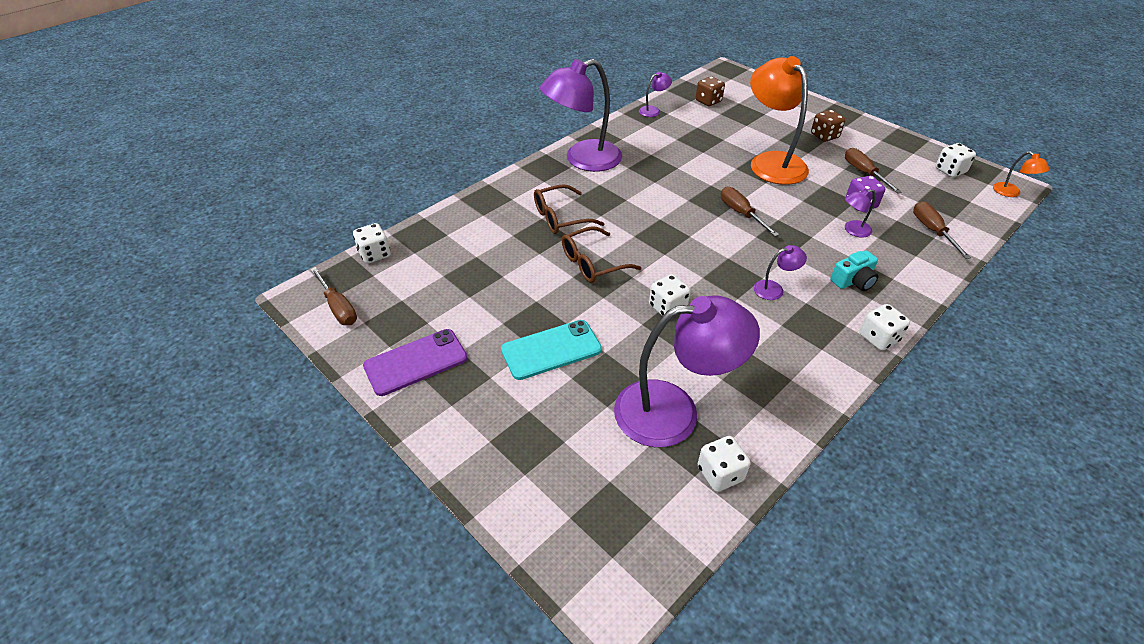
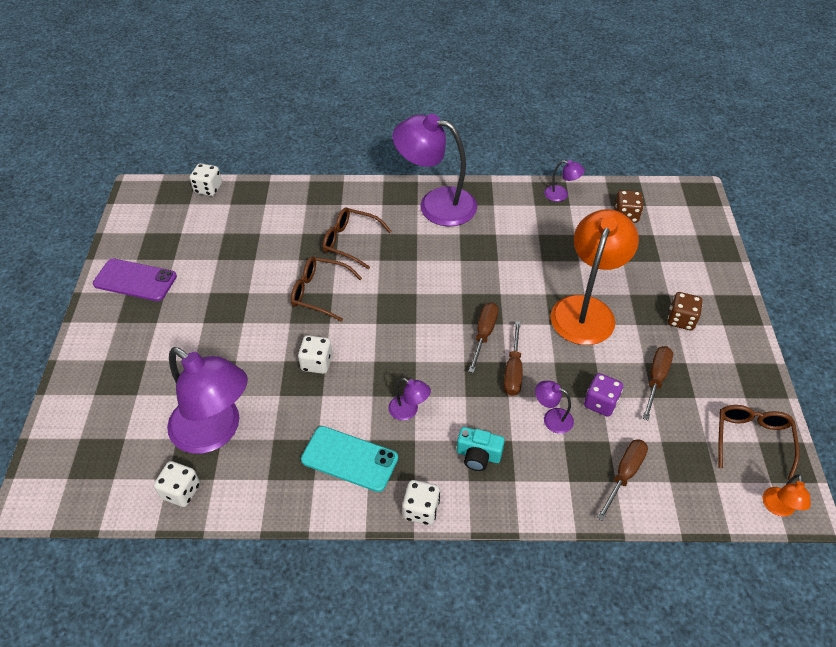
camera: 45 degrees right, 5 degrees up
(338, 307) = (145, 212): brown screwdriver -> brown screwdriver (513, 370)
(551, 350) = (209, 333): turquoise phone -> turquoise phone (349, 459)
(950, 171) = (752, 440): white dice -> brown glasses

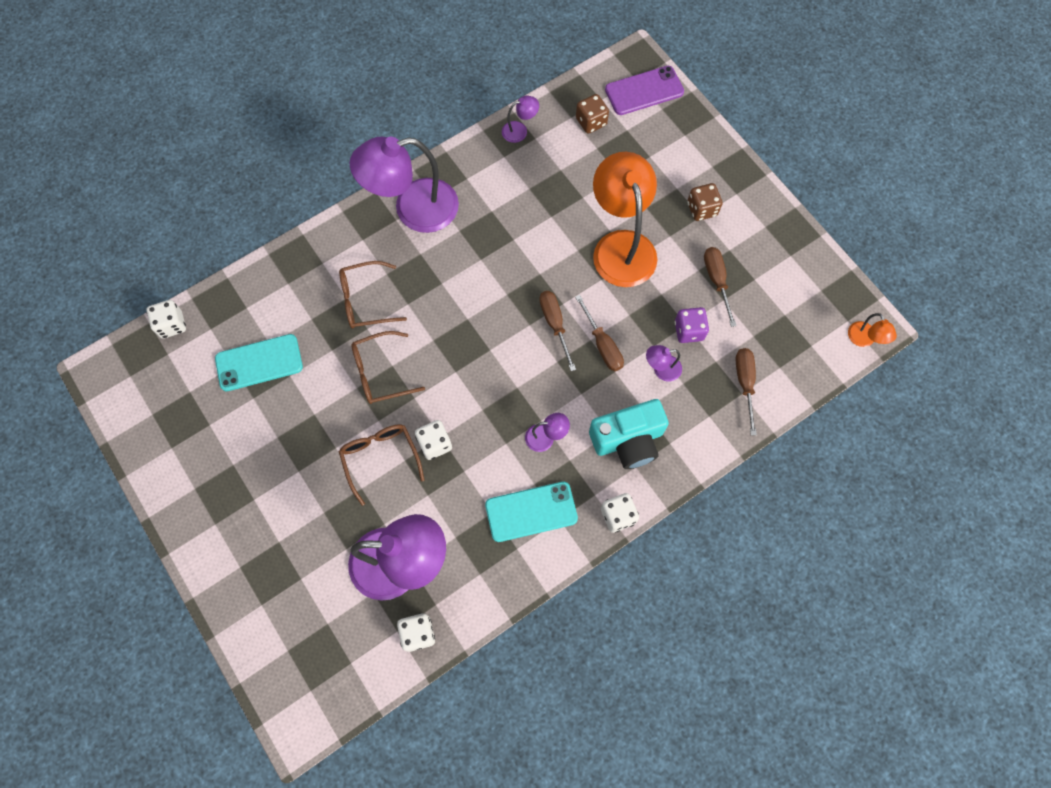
camera: 35 degrees left, 20 degrees up
(135, 280) = (192, 471): purple phone -> purple phone (644, 91)
(242, 240) = (259, 362): none -> turquoise phone
(478, 455) = (628, 440): turquoise camera -> turquoise camera, size x1.71
(752, 440) = (816, 292): brown glasses -> brown glasses (380, 459)

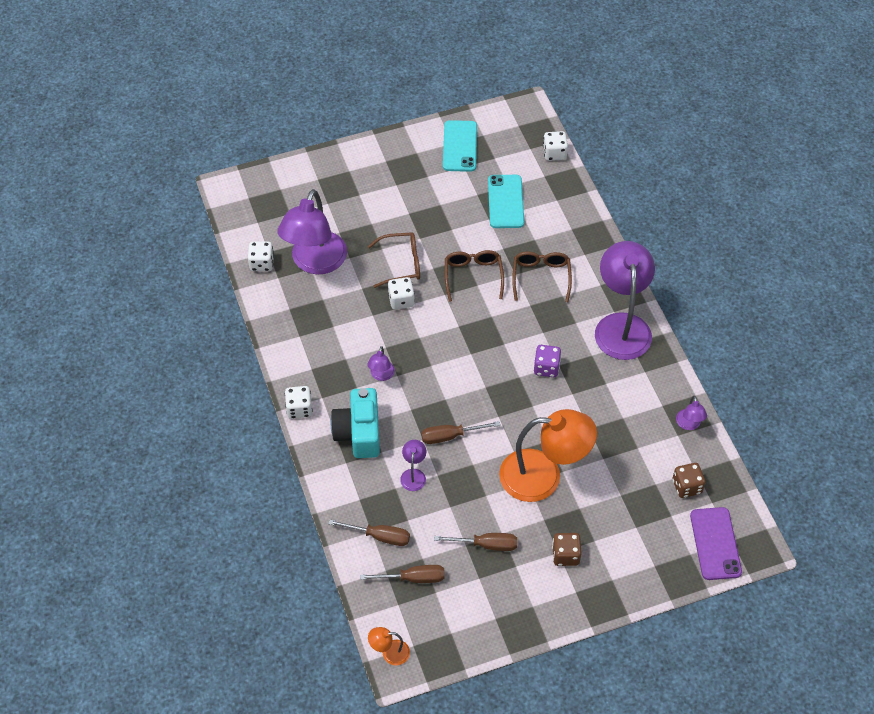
camera: 105 degrees right, 15 degrees down
(531, 512) = (324, 351): turquoise phone -> turquoise phone (459, 146)
(555, 324) = (480, 405): brown screwdriver -> brown screwdriver (413, 578)
(689, 331) = (443, 507): purple dice -> purple dice (546, 368)

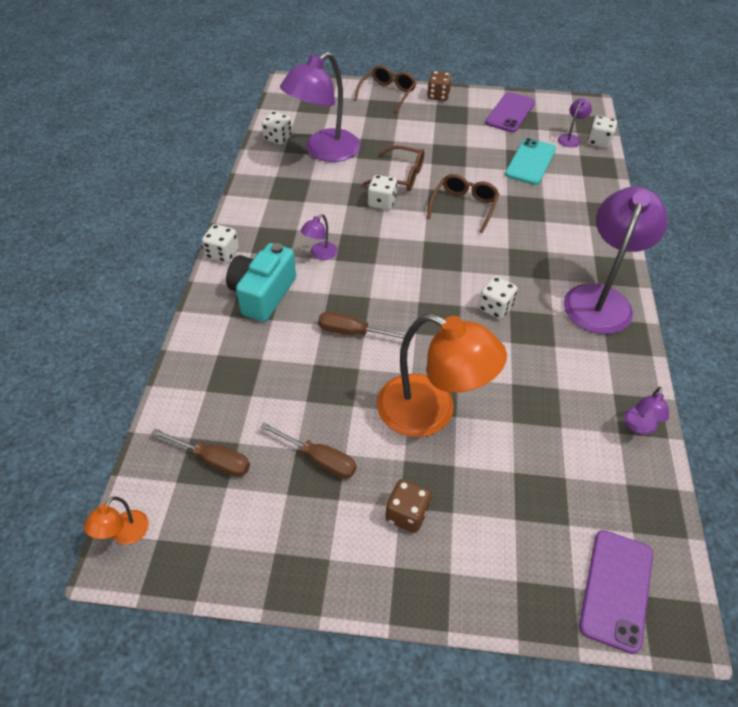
camera: 25 degrees right, 5 degrees down
(379, 536) = (210, 399): brown screwdriver -> none
(389, 653) = (125, 534): orange lamp -> orange lamp turned 90 degrees counterclockwise
(413, 475) = (289, 353): purple lamp -> purple lamp (570, 138)
(459, 146) = (510, 113): turquoise phone -> purple phone
(541, 277) = (533, 229): brown glasses -> brown glasses (387, 94)
(546, 368) = (495, 307): purple dice -> white dice
(687, 486) = (606, 498): brown dice -> brown dice (438, 96)

